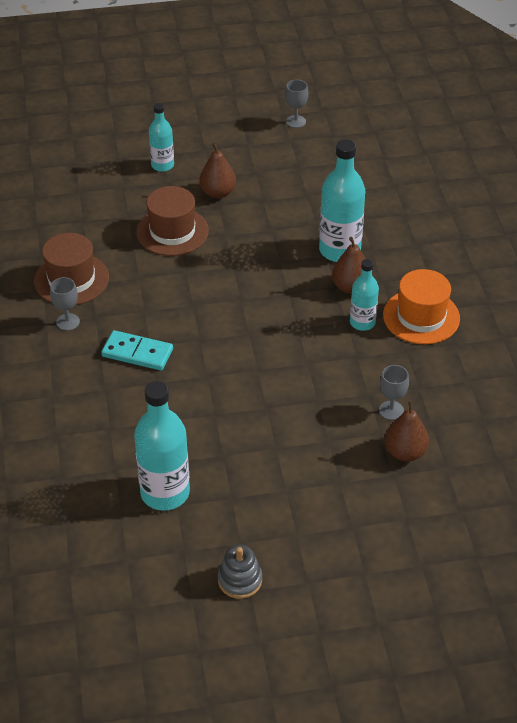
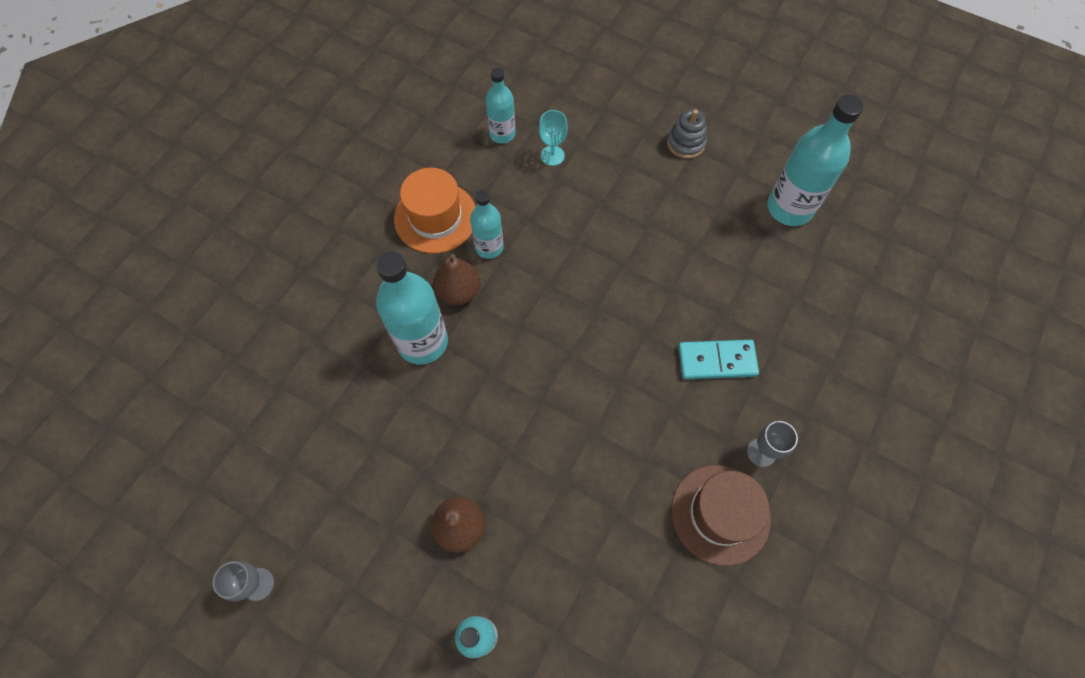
camera: 140 degrees left, 20 degrees up
(137, 353) = (717, 361): turquoise domino -> turquoise domino turned 60 degrees counterclockwise
(172, 231) = (560, 503): brown hat -> none
(240, 580) = (781, 111): grey stacking toy -> grey stacking toy (685, 143)
(391, 410) = (552, 155): grey goblet -> turquoise goblet
(405, 452) = (577, 119): brown pear -> none
(448, 401) = (502, 134): none -> turquoise bottle

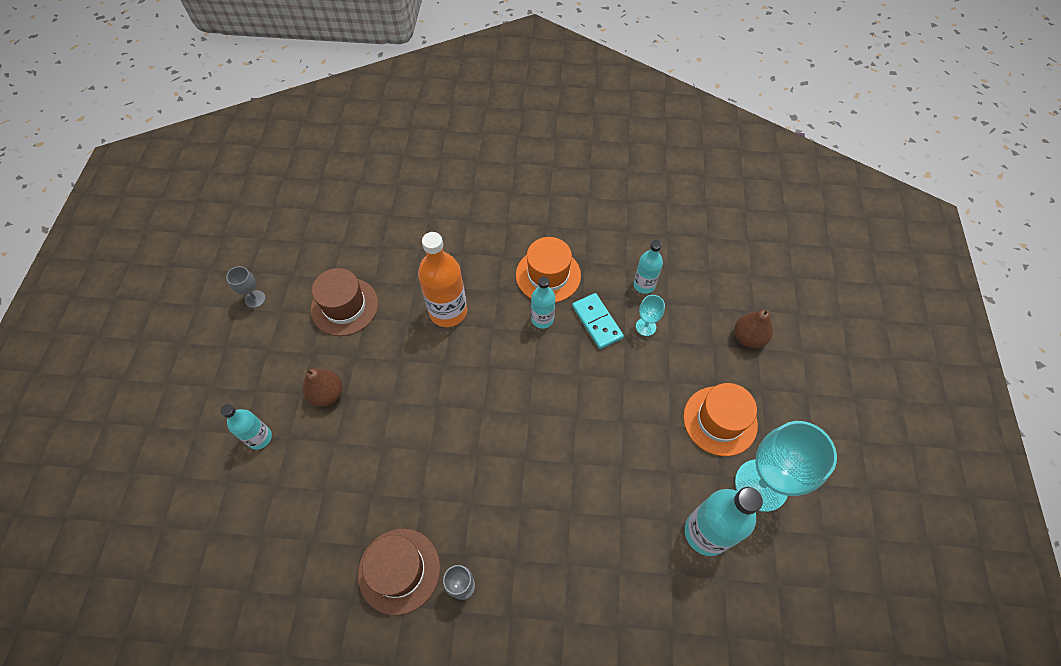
camera: 65 degrees right, 5 degrees down
(343, 463) = (344, 306): none -> brown hat
(422, 342) = (448, 311): turquoise bottle -> orange bottle
(459, 291) = (497, 316): brown pear -> brown pear (748, 338)
(685, 143) = (720, 420): grey stacking toy -> orange hat
(717, 361) = (526, 521): turquoise domino -> turquoise domino (597, 322)
(762, 143) = (761, 485): none -> turquoise goblet

